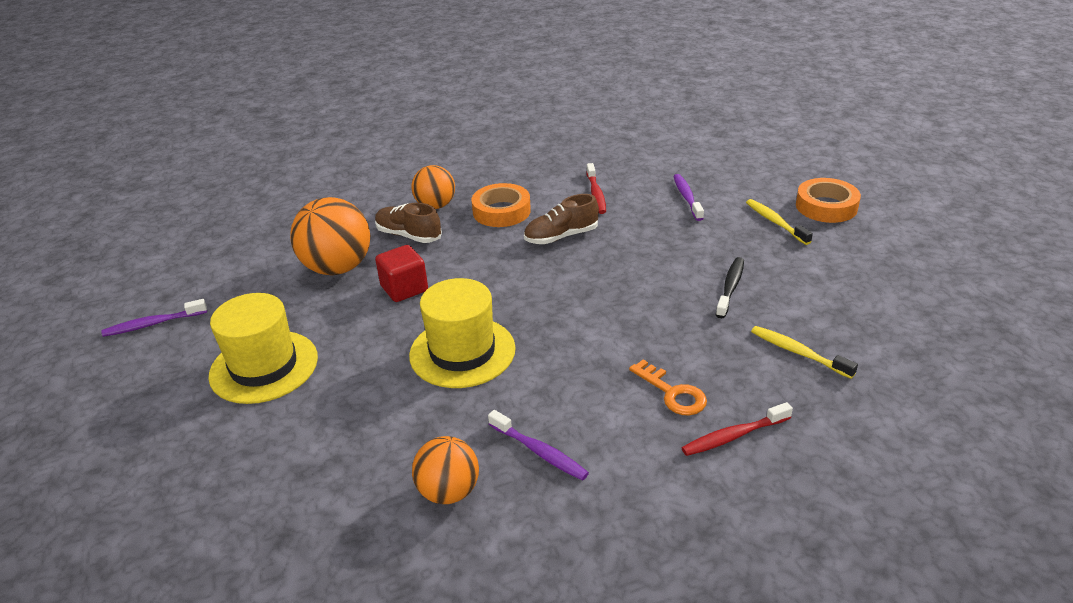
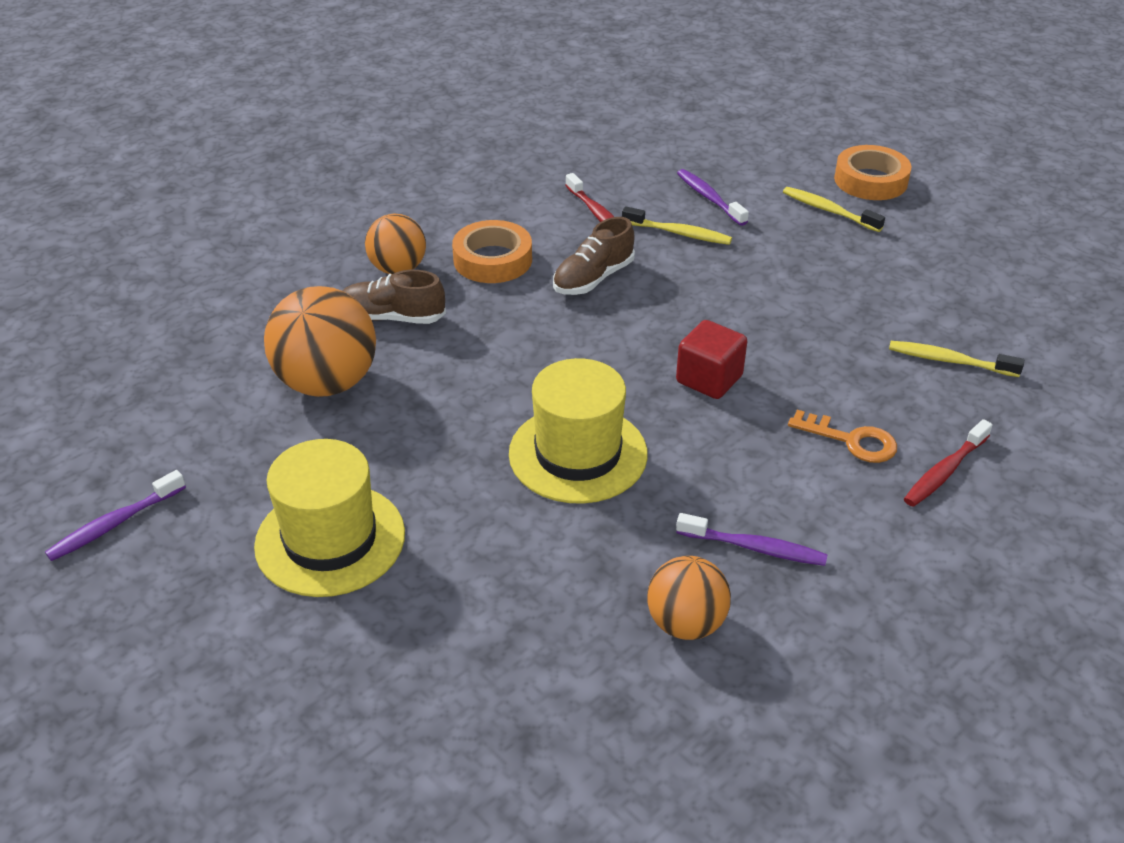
camera: 25 degrees left, 5 degrees up
(404, 289) = (441, 391): red cube -> red cube (709, 379)
(646, 218) = (679, 233): none -> yellow toothbrush
(730, 287) = (831, 301): black toothbrush -> none

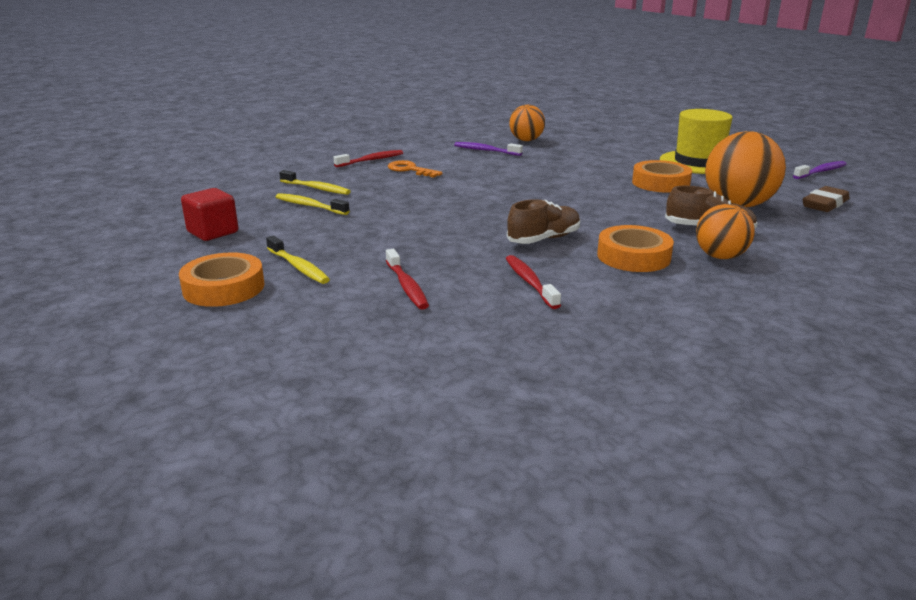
camera: 170 degrees left, 15 degrees down
(195, 401) = (824, 204): none -> brown eraser
(424, 441) = (660, 183): none -> orange tape
(578, 454) = (568, 175): yellow hat -> none
(679, 233) = (455, 261): yellow toothbrush -> yellow toothbrush (309, 206)
(709, 198) = (407, 286): purple toothbrush -> red toothbrush
(709, 379) = (477, 191): red cube -> red cube (213, 232)

